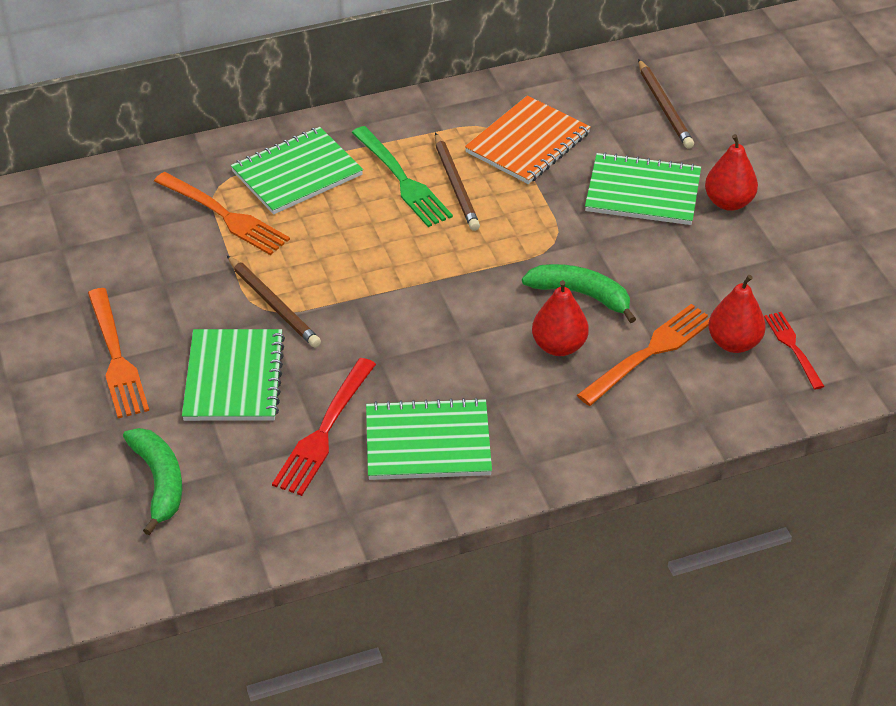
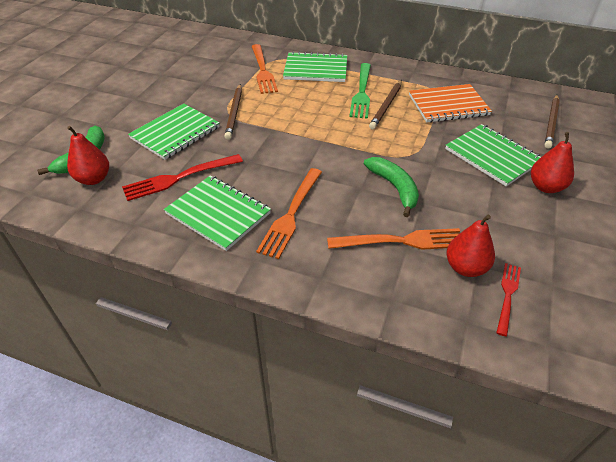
camera: 40 degrees right, 0 degrees up
(116, 357) = (144, 100): orange fork -> orange fork (291, 214)
(559, 346) = (350, 206): red pear -> red pear (93, 179)

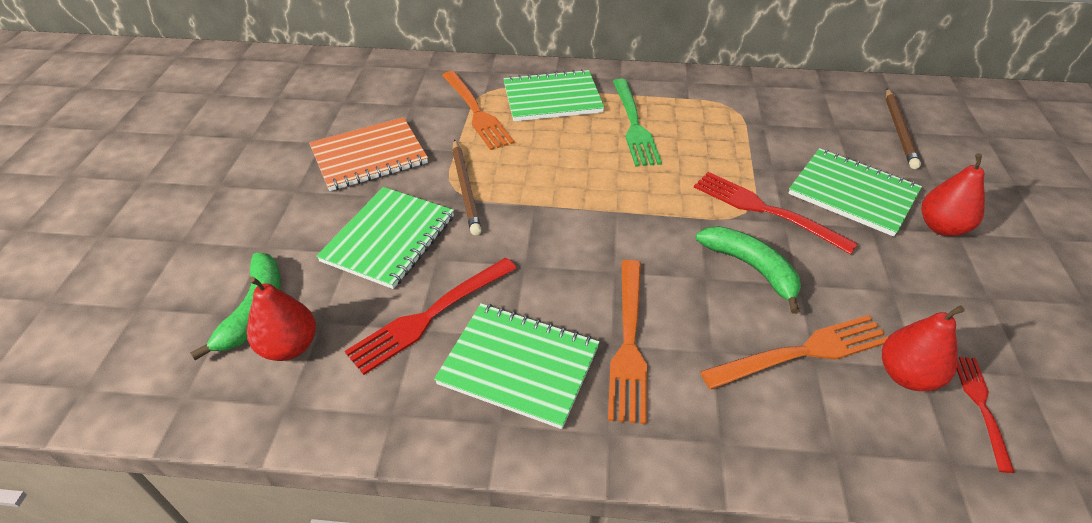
camera: 15 degrees left, 0 degrees up
(386, 106) = (677, 140): brown pencil -> none
(423, 156) = (765, 210): none -> red fork
(448, 105) = (758, 126): orange notebook -> orange notebook (369, 156)

